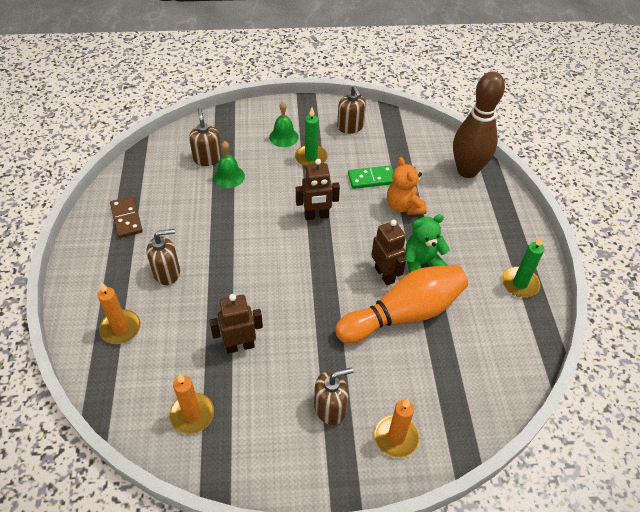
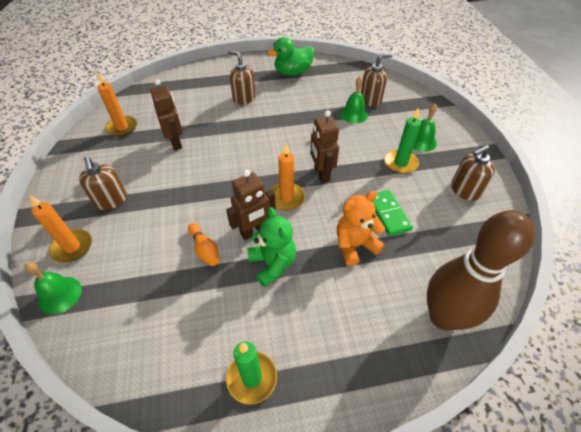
camera: 85 degrees right, 0 degrees up
(120, 328) = (195, 87): orange candle -> orange candle (286, 198)
(126, 218) = (293, 72): brown domino -> green duck
(167, 272) = (244, 98): brown soap dispenser -> brown soap dispenser turned 150 degrees clockwise
(404, 314) = (205, 249): orange bowling pin -> orange bowling pin, size x0.41
(454, 437) = (60, 295): none -> green bell

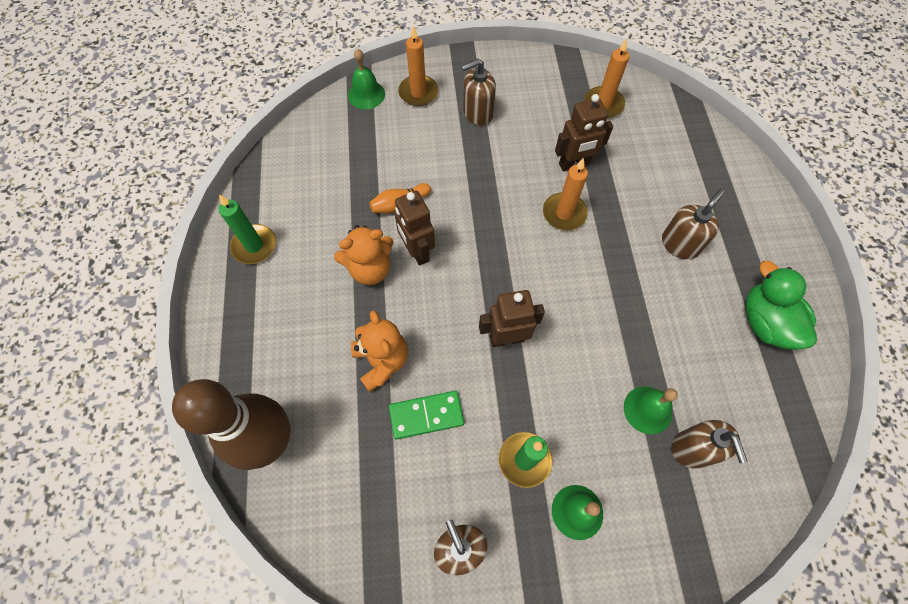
camera: 95 degrees right, 15 degrees up
(272, 264) = (370, 269): green teddy bear -> orange teddy bear
(286, 198) = (466, 290): orange candle -> orange candle (564, 213)

